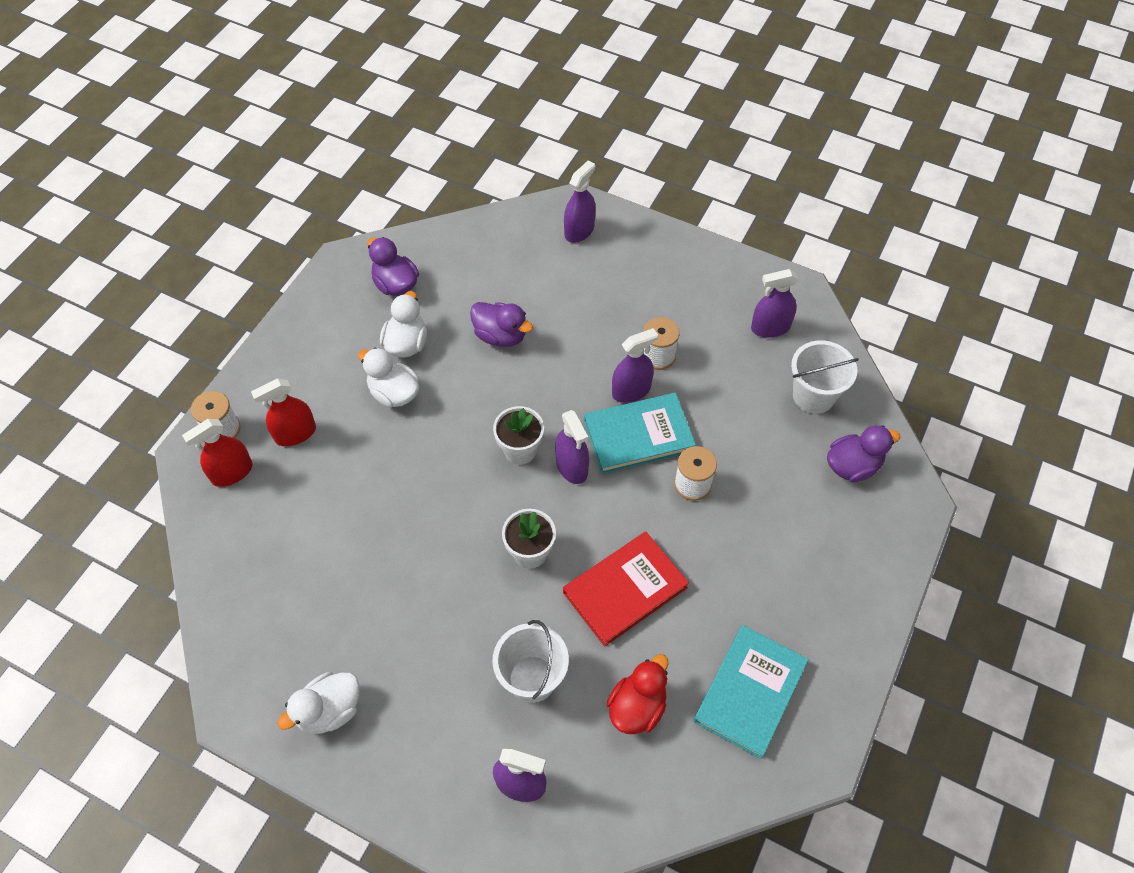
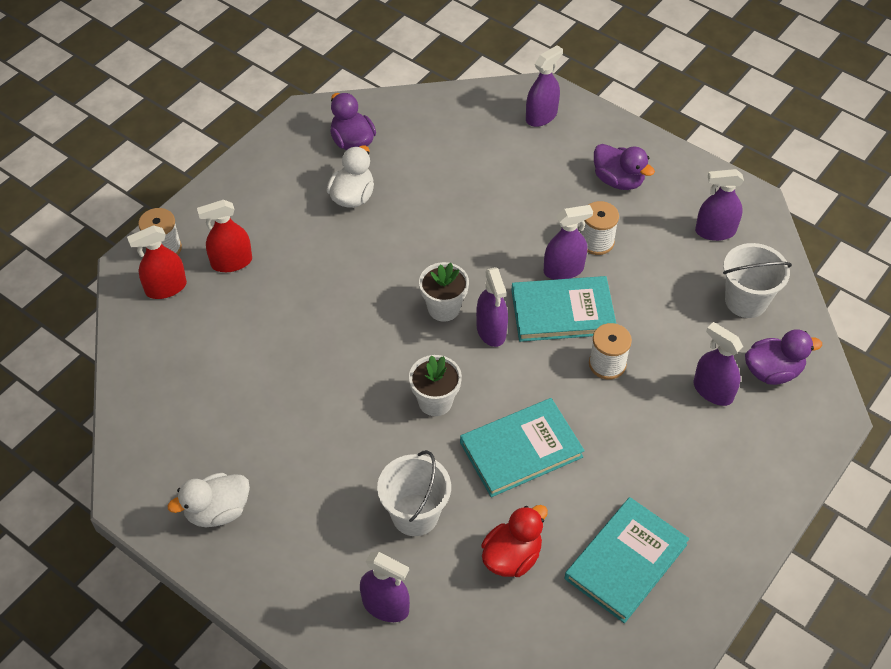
camera: 10 degrees right, 5 degrees down
(394, 393) = (332, 239): white duck -> none
(500, 336) = (445, 202): purple duck -> purple duck (618, 180)
(625, 590) = (521, 450): red book -> turquoise book
(799, 496) = (713, 391): none -> purple spray bottle

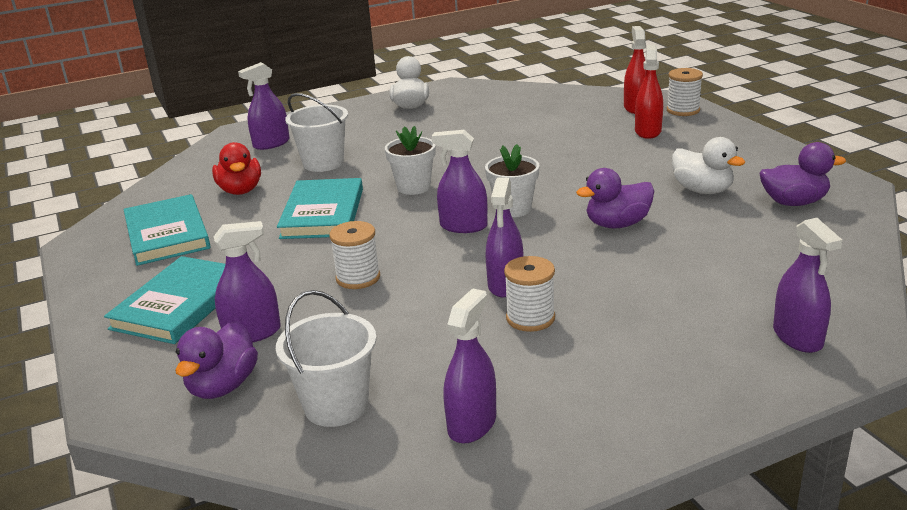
camera: 120 degrees right, 25 degrees down
(562, 312) = (448, 269): turquoise book -> turquoise book (180, 304)
(618, 180) = (628, 367): purple duck -> purple duck (617, 224)

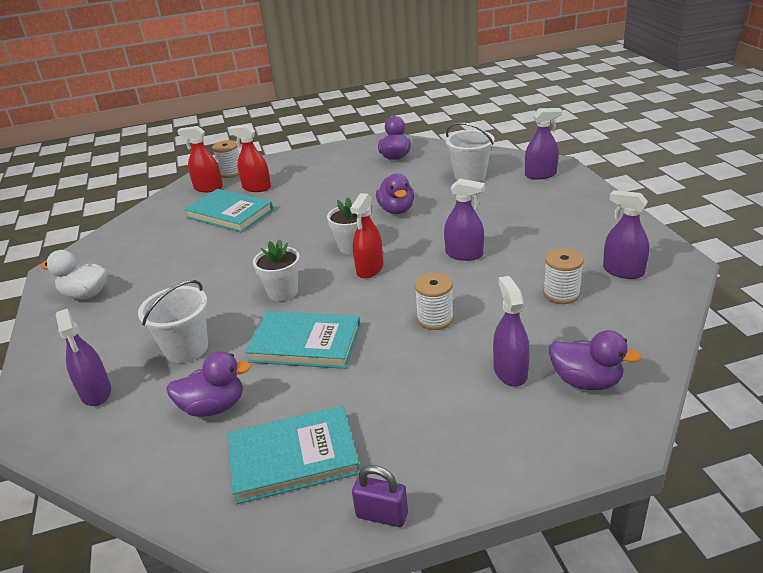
camera: 80 degrees left, 5 degrees up
(86, 281) = (382, 515): none -> purple padlock
(180, 304) = (452, 425): turquoise book -> turquoise book (230, 214)
(240, 190) = (214, 407): red duck -> purple duck
(336, 405) = (608, 323): white bucket -> white bucket (470, 176)
(463, 226) = (370, 269): purple spray bottle -> red spray bottle
(530, 318) = (509, 247): white spool -> white spool (561, 294)
(702, 190) = (364, 179): white duck -> none

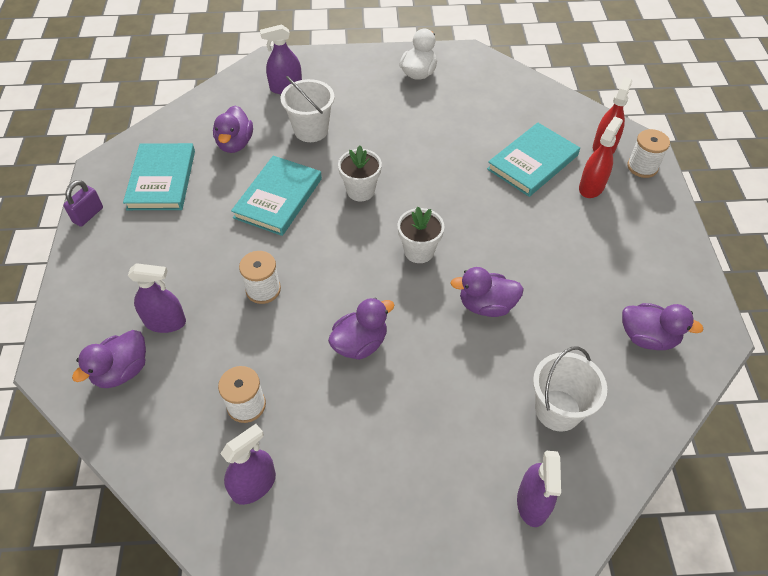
camera: 100 degrees right, 20 degrees up
(370, 269) = (370, 258): red spray bottle -> none
(464, 254) = (360, 343): purple spray bottle -> purple duck

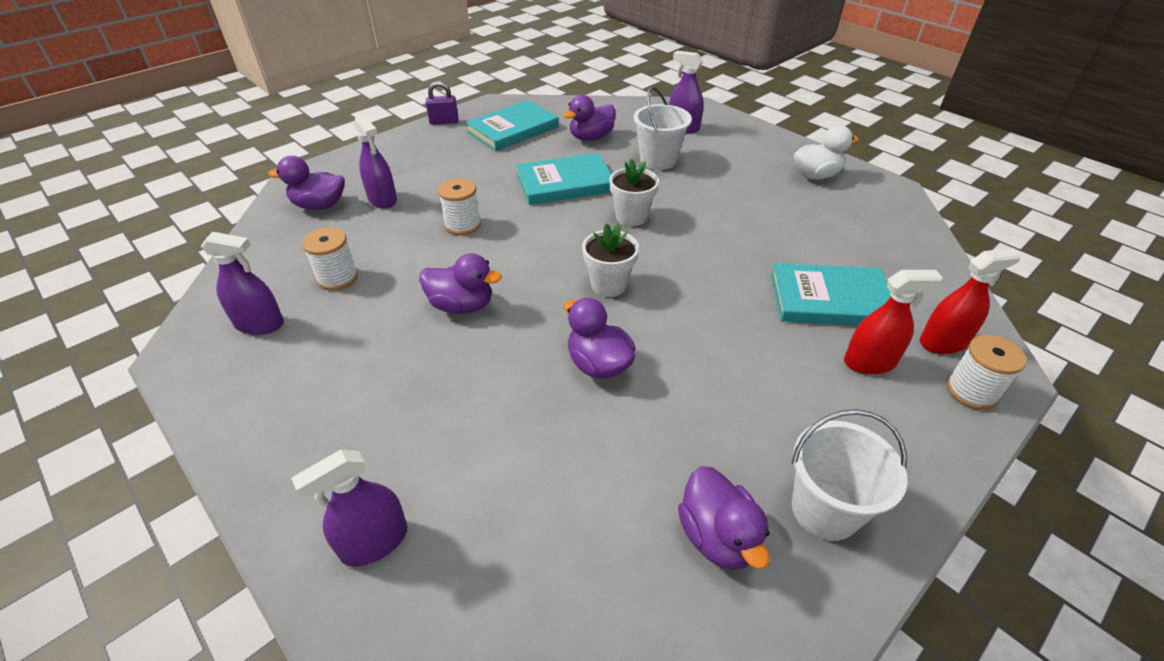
camera: 50 degrees right, 10 degrees down
(558, 410) = (520, 499): white bucket -> white bucket (825, 510)

